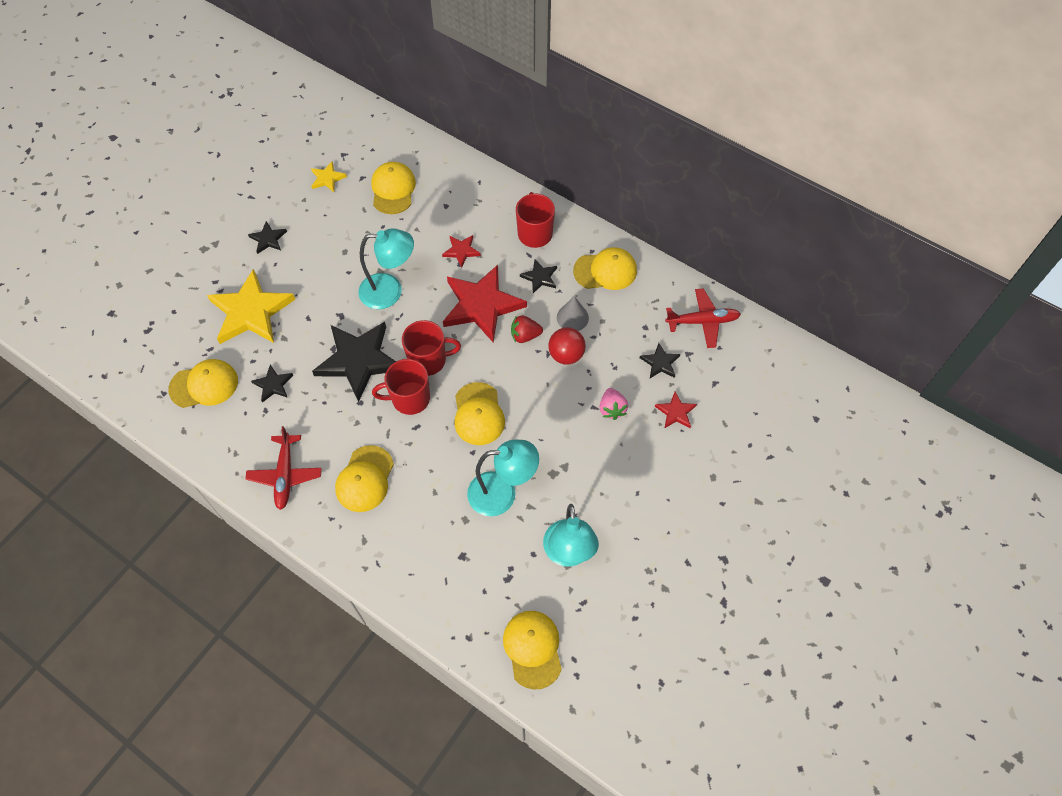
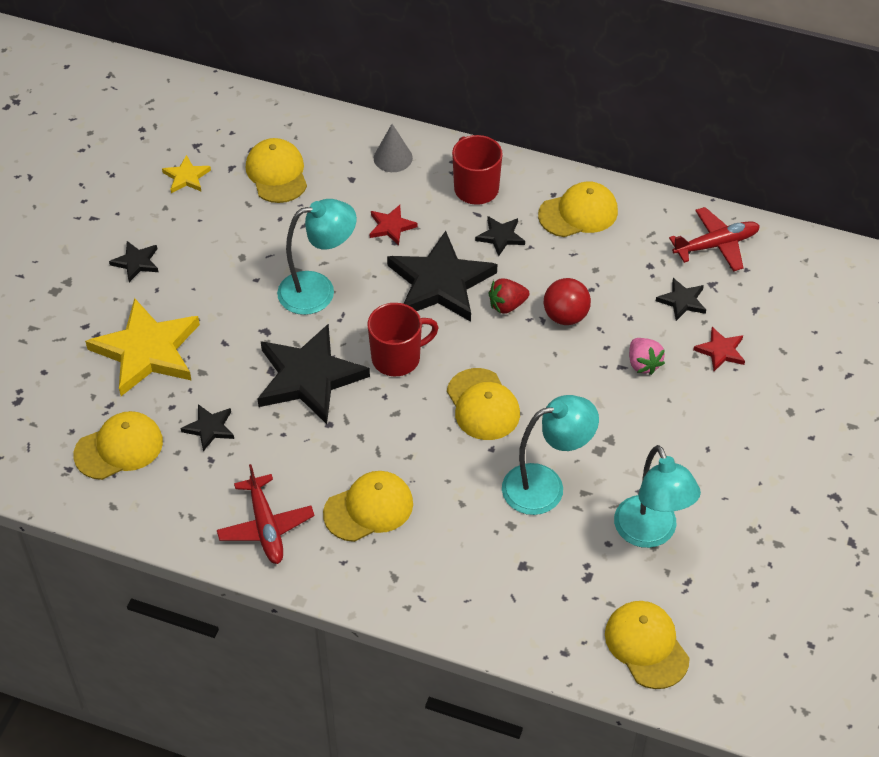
camera: 15 degrees left, 10 degrees down
(365, 479) = (369, 508): yellow cap -> yellow cap turned 120 degrees counterclockwise
(409, 398) = (390, 406): red mug -> none
(482, 305) = (440, 283): red star -> black star
(572, 317) = (557, 273): grey cone -> grey cone (393, 158)

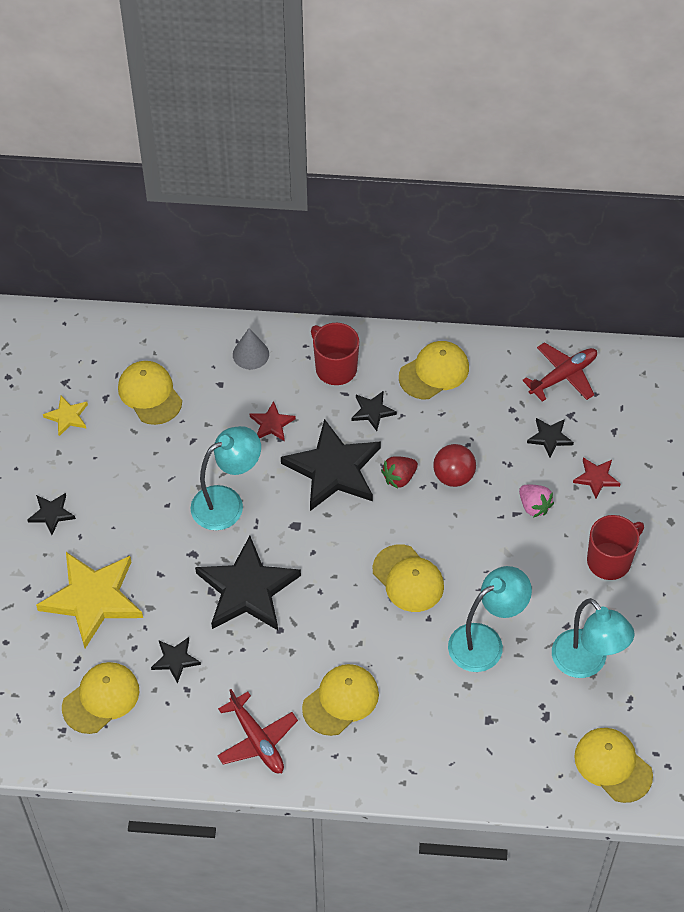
camera: 15 degrees left, 5 degrees up
(397, 358) = (319, 552): red mug -> red mug (610, 560)

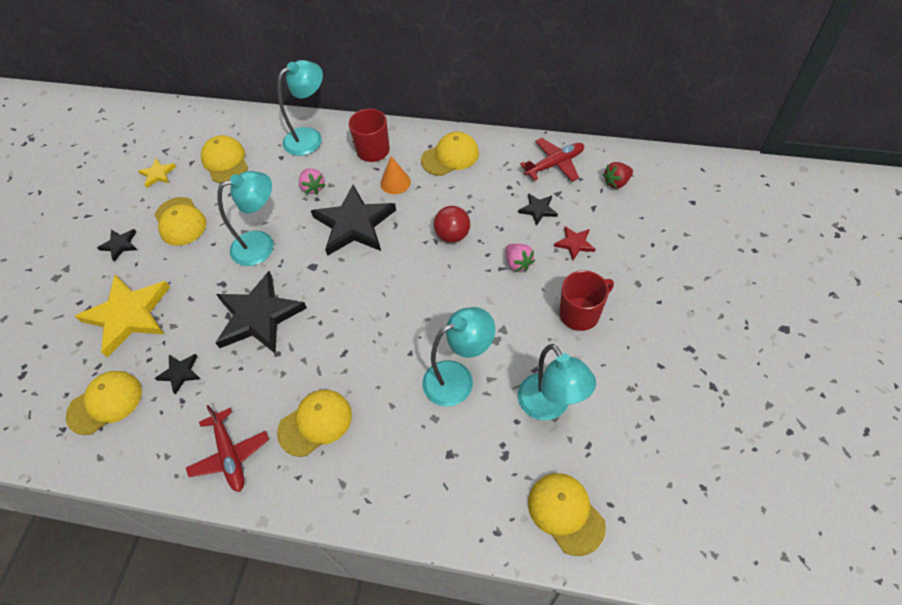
camera: 10 degrees right, 0 degrees up
(250, 354) = (310, 137): grey cone -> turquoise lamp
(272, 424) = (313, 187): red star -> pink strawberry
(372, 411) = (395, 182): black star -> orange cone
(399, 478) = (407, 234): red strawberry -> red strawberry (616, 182)
(408, 579) = (398, 317): yellow cap -> yellow cap (180, 221)

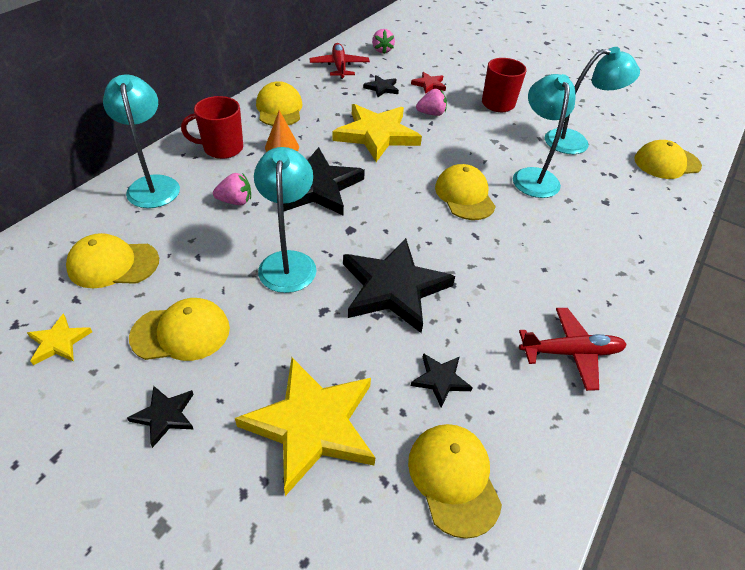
camera: 75 degrees left, 10 degrees down
(315, 423) = (551, 275): yellow cap -> yellow cap (464, 195)
(452, 235) = (376, 135): red ball -> yellow star
(616, 182) = (382, 50): red strawberry -> pink strawberry

